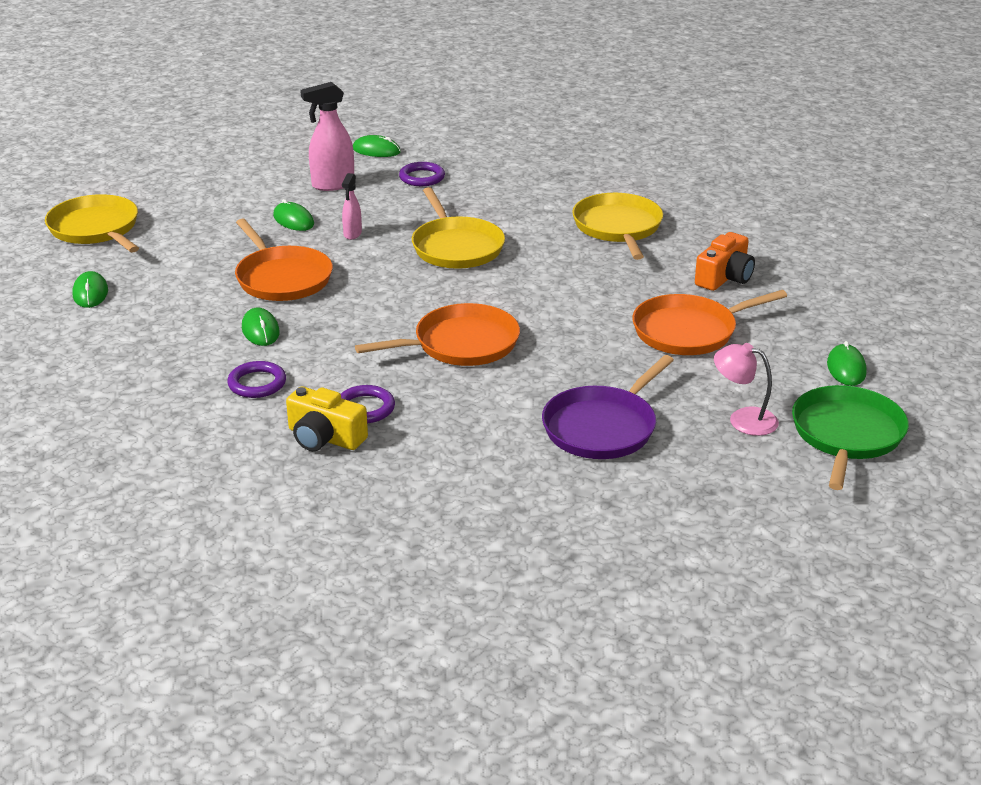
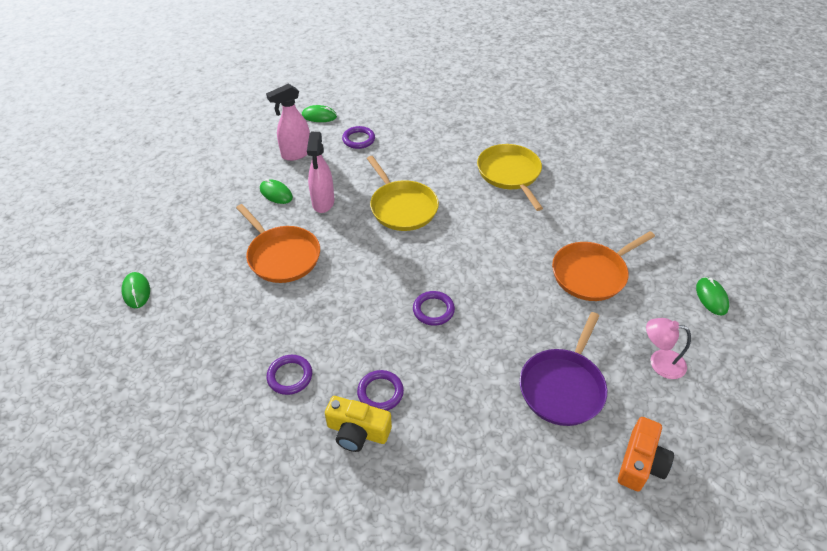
camera: 10 degrees left, 15 degrees up
(96, 229) = (127, 220): yellow pan -> none
(260, 330) = (279, 315): green mouse -> none
(352, 234) = (323, 203): pink spray bottle -> pink spray bottle, size x1.74
(461, 344) = (433, 310): orange pan -> purple ring
(724, 277) = (598, 215): orange camera -> orange camera (640, 463)
(846, 435) = (736, 369): green pan -> none

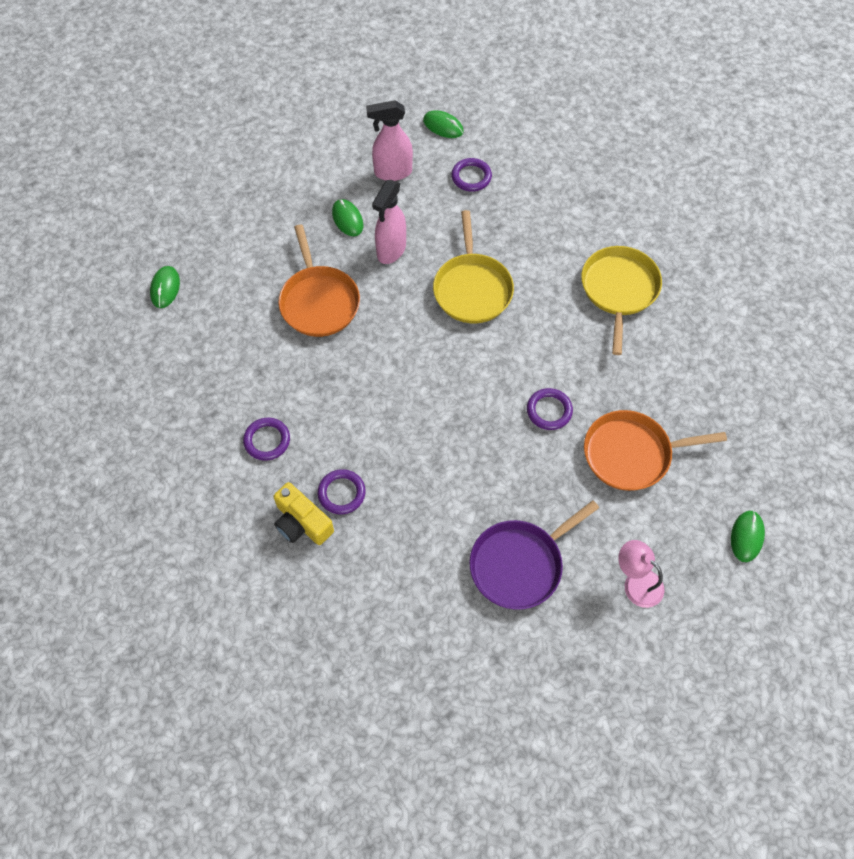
camera: 25 degrees right, 15 degrees up
(433, 310) = (438, 427): purple ring -> purple ring (549, 411)
(640, 463) = (546, 671): orange camera -> none

